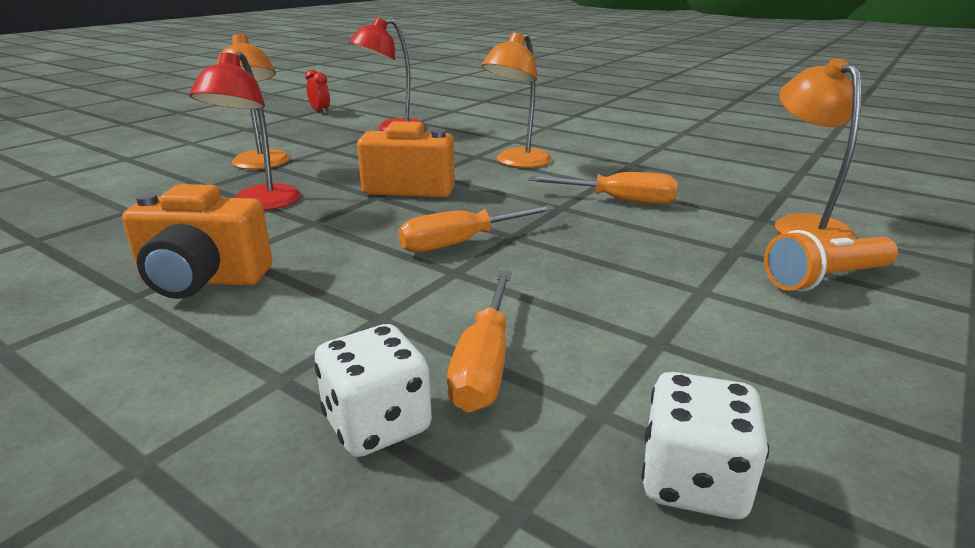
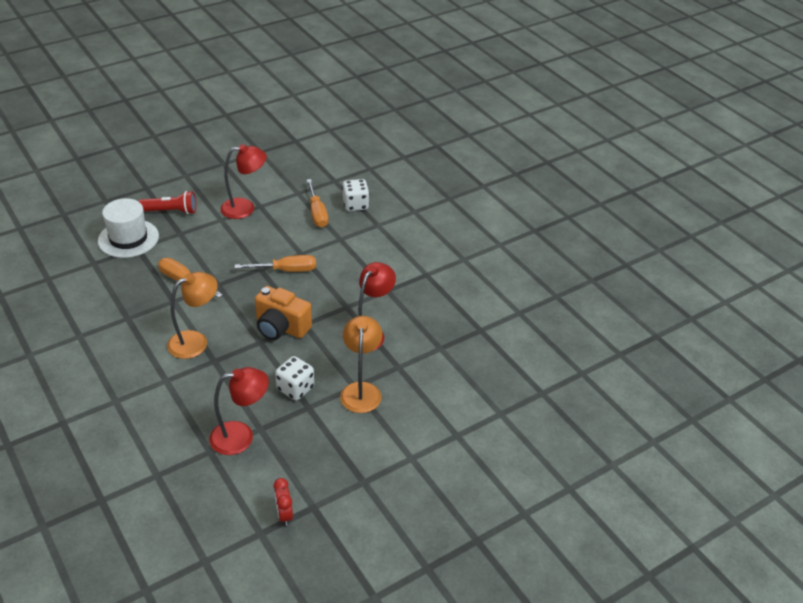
camera: 160 degrees left, 15 degrees up
(203, 280) = (400, 276): orange camera -> none
(484, 364) = (317, 213): orange screwdriver -> orange screwdriver turned 135 degrees clockwise
(686, 327) = (245, 208): none -> red lamp
(693, 481) = (292, 175): white dice -> white dice (295, 388)
(802, 225) = (128, 238): orange lamp -> white hat
(825, 279) = (171, 211): orange flashlight -> red flashlight

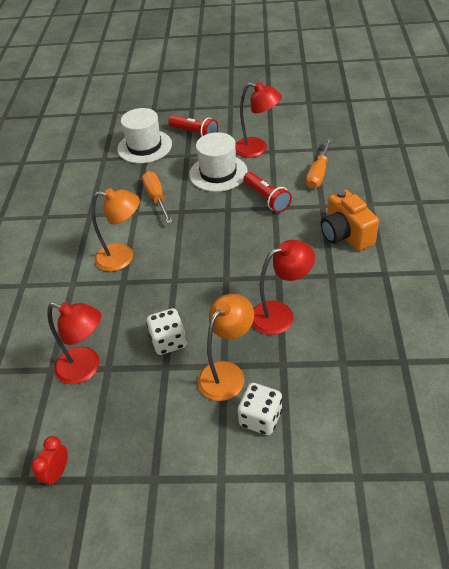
camera: 40 degrees right, 5 degrees up
(225, 240) = (218, 173): none -> white hat
(281, 327) = (202, 273): orange camera -> orange camera (345, 235)
(286, 270) = (249, 219): orange screwdriver -> none
(288, 248) = (267, 198): none -> red flashlight
(355, 205) = (361, 177): white dice -> white dice (260, 418)

